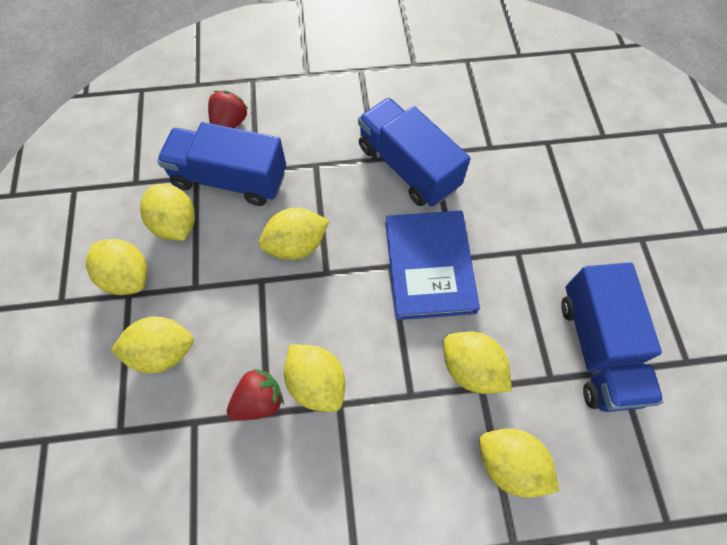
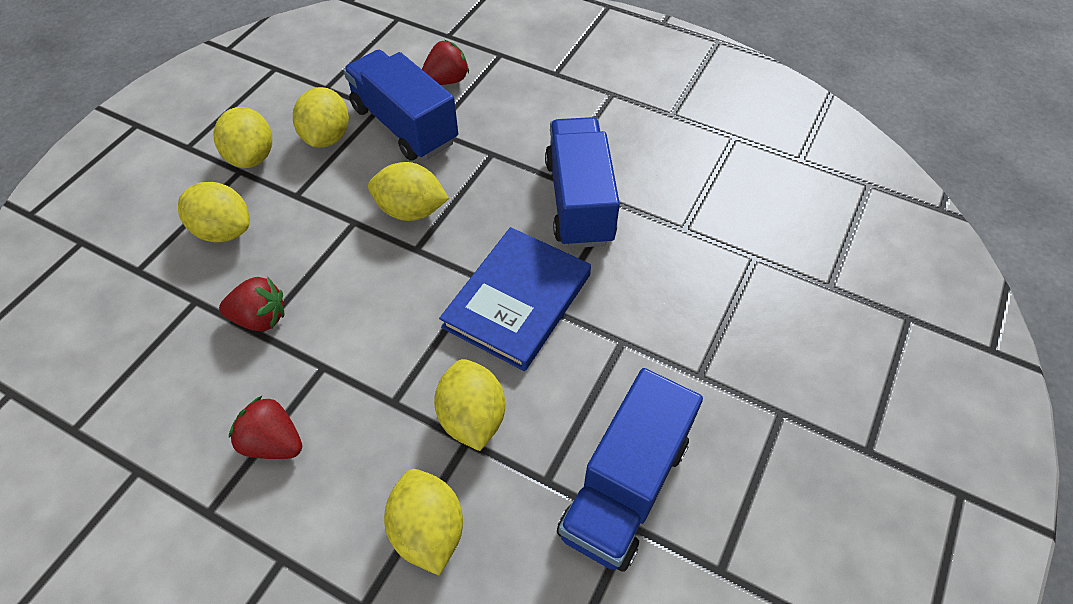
camera: 35 degrees right, 10 degrees down
(316, 383) = (320, 335): yellow lemon -> none
(355, 483) = (273, 442): none -> red strawberry

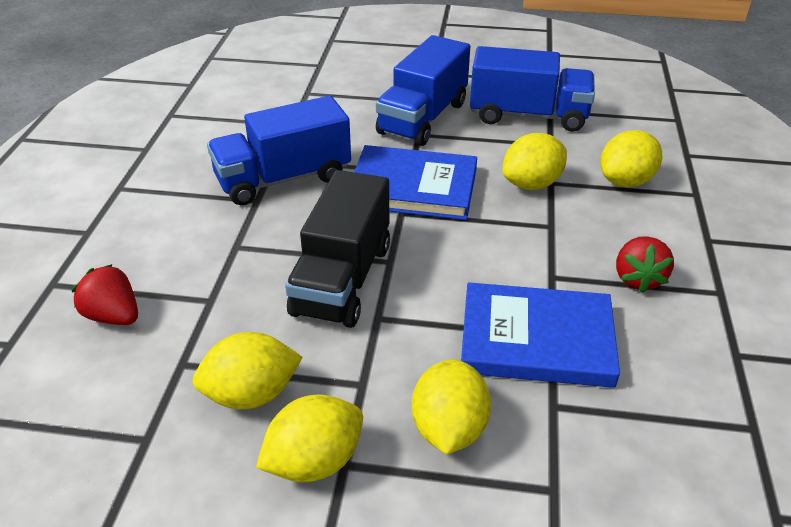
camera: 110 degrees left, 15 degrees down
(260, 318) = (536, 340): red strawberry -> blue book
(404, 125) = (208, 327): blue truck -> blue truck (423, 118)
(411, 210) = (342, 279): yellow lemon -> black truck

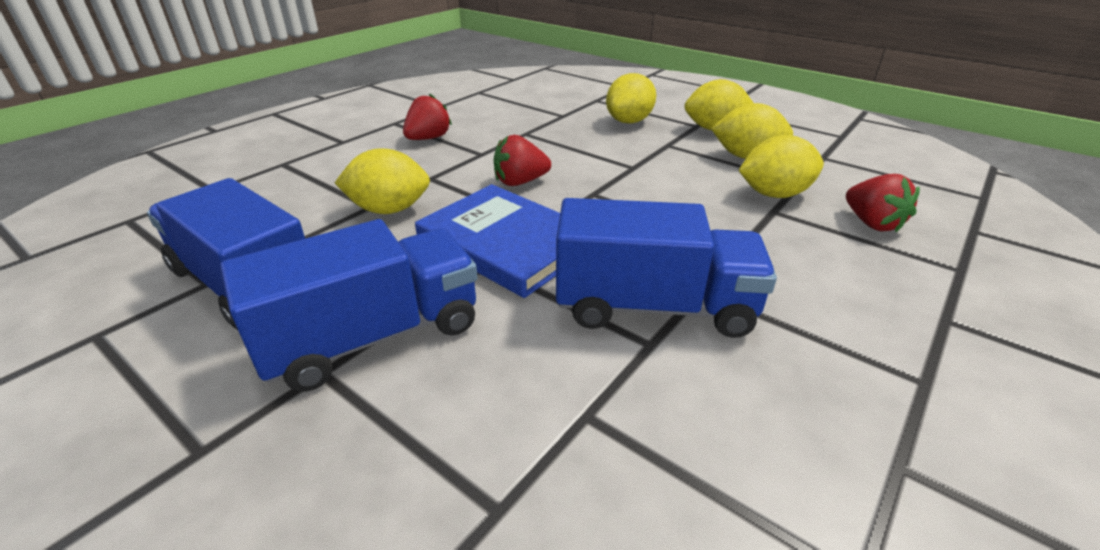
camera: 150 degrees left, 5 degrees down
(342, 279) = (645, 193): black truck -> none
(468, 250) = (520, 182): none -> red strawberry
(536, 340) = (538, 134): blue book -> none
(625, 181) = (310, 186): yellow lemon -> yellow lemon (774, 194)

